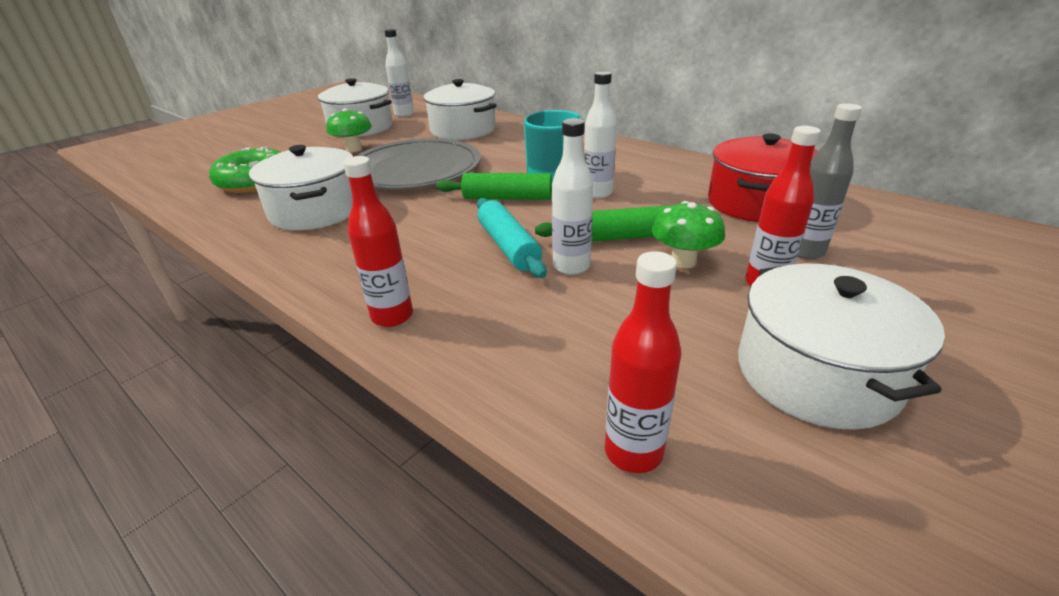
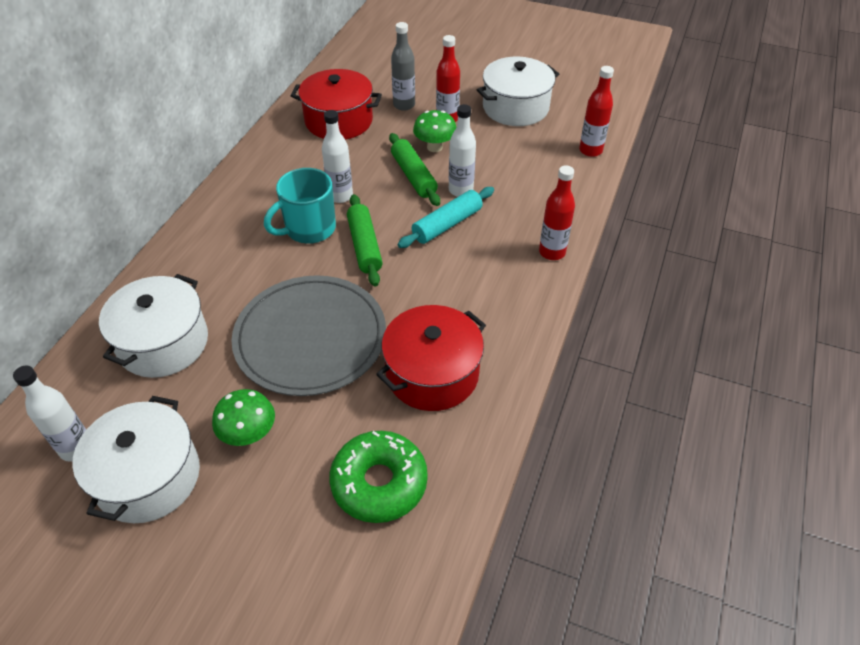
camera: 110 degrees left, 15 degrees up
(316, 211) = (432, 374): white pot -> red pot

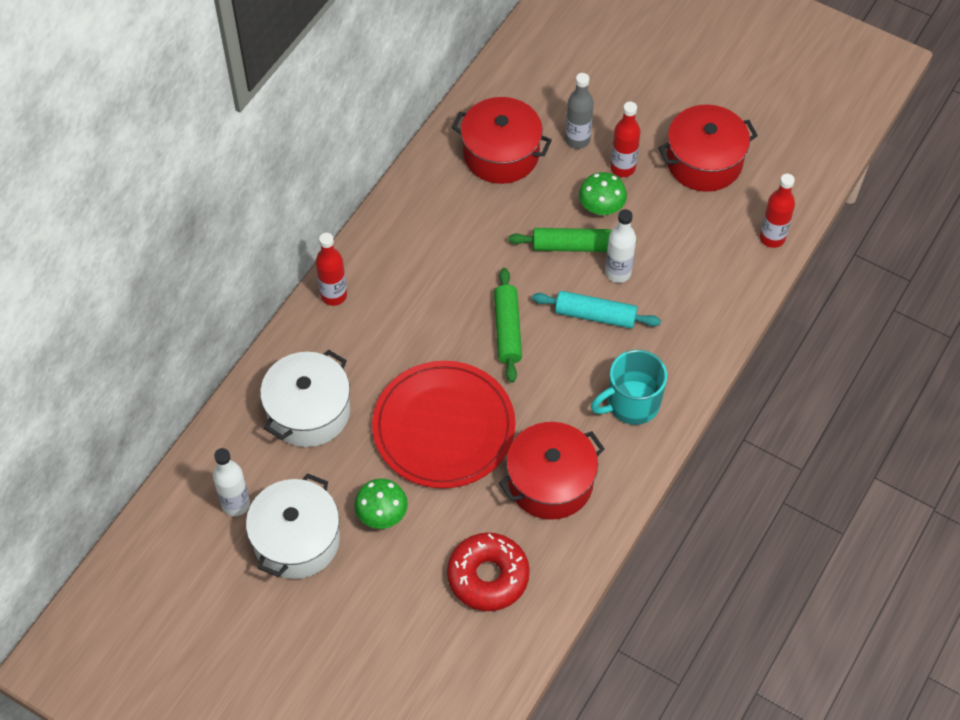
camera: 10 degrees right, 10 degrees up
(309, 229) = (454, 300): turquoise mug -> turquoise mug (631, 403)
(310, 338) = (443, 427): grey plate -> red plate
(340, 196) = (490, 262): white bottle -> none
(379, 483) = (488, 576): green donut -> red donut
(413, 176) = (571, 246): green rolling pin -> green rolling pin turned 75 degrees counterclockwise
(447, 224) = (595, 315): turquoise rolling pin -> turquoise rolling pin turned 45 degrees clockwise
(515, 107) = (704, 161): white pot -> red pot
(552, 252) = (694, 366): red bottle -> red bottle (333, 295)

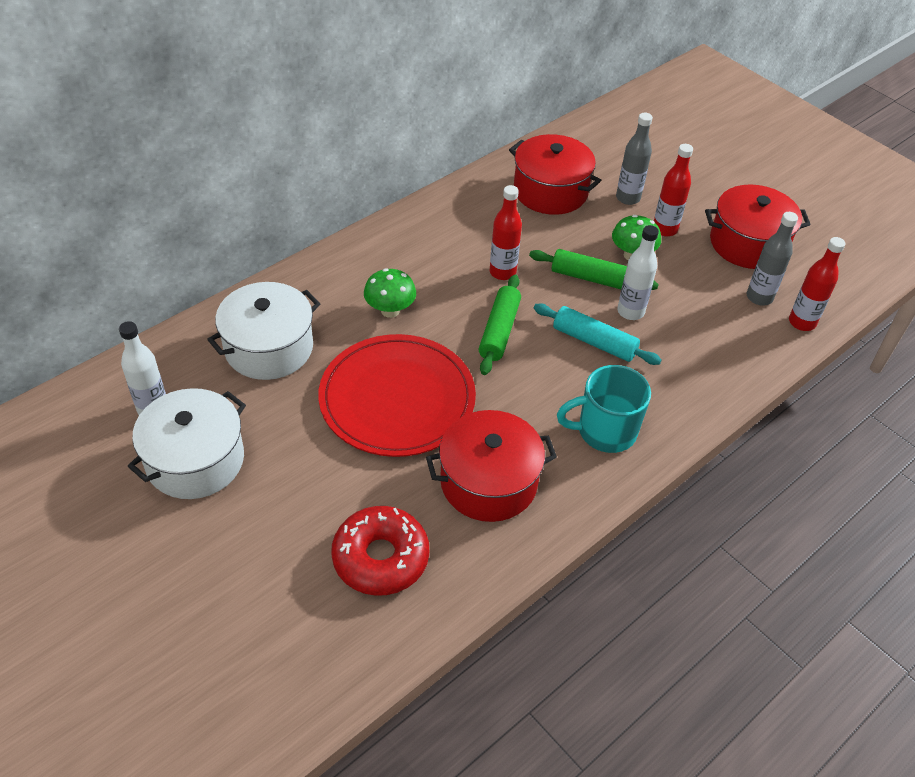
camera: 15 degrees right, 10 degrees down
(333, 295) = (342, 260): red bottle -> red bottle (502, 272)
(382, 515) = (295, 462): green mushroom -> green mushroom (390, 310)
(728, 221) = (759, 297): none -> grey bottle

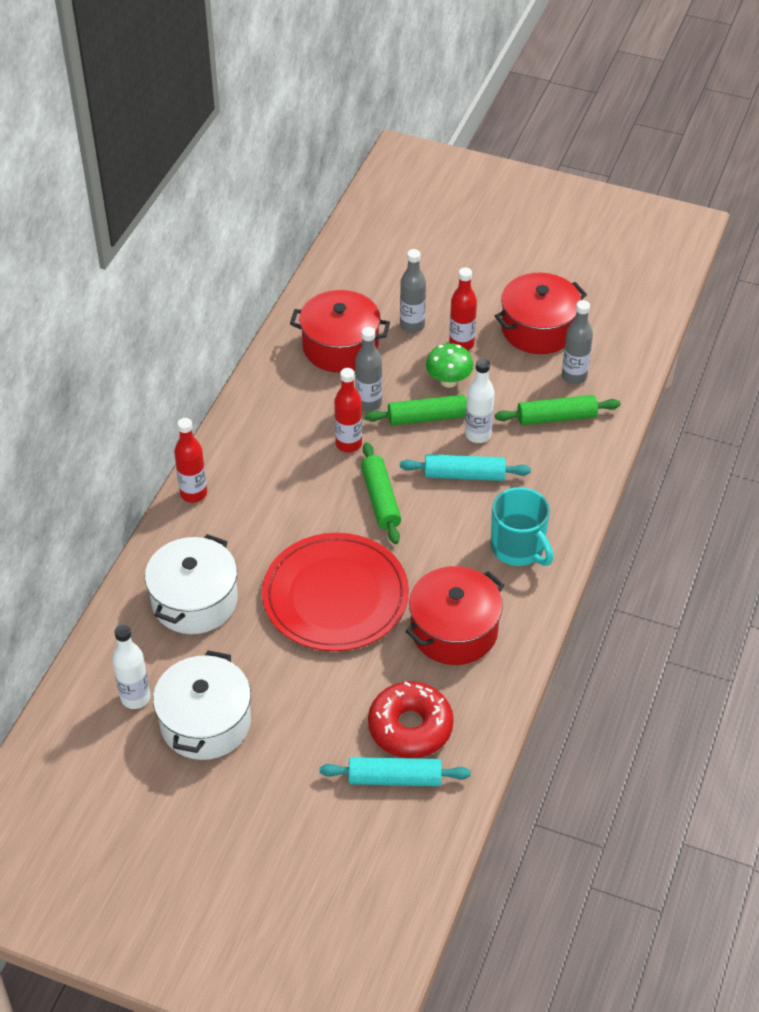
camera: 25 degrees left, 0 degrees up
(329, 603) = (394, 778): none -> turquoise rolling pin
(390, 310) = (275, 521): green mushroom -> none
(544, 246) = (368, 403): none -> grey bottle
(605, 431) = (518, 548): turquoise mug -> turquoise mug turned 90 degrees counterclockwise
(719, 326) = (556, 417): none -> green rolling pin
(802, 322) = (619, 385): red bottle -> red bottle (193, 494)

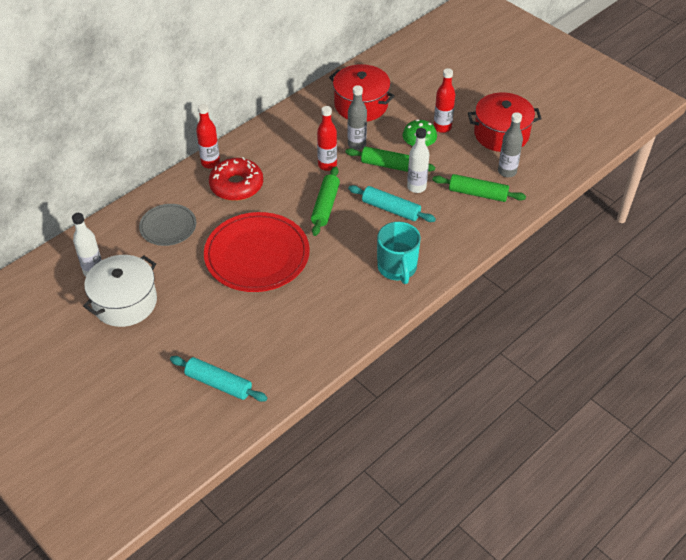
camera: 25 degrees right, 0 degrees up
(194, 600) = (168, 226): white pot -> grey plate
(410, 727) = (250, 355): red donut -> red donut (236, 185)
(412, 325) = (416, 106): grey bottle -> none
(454, 630) = (319, 305): red pot -> none

